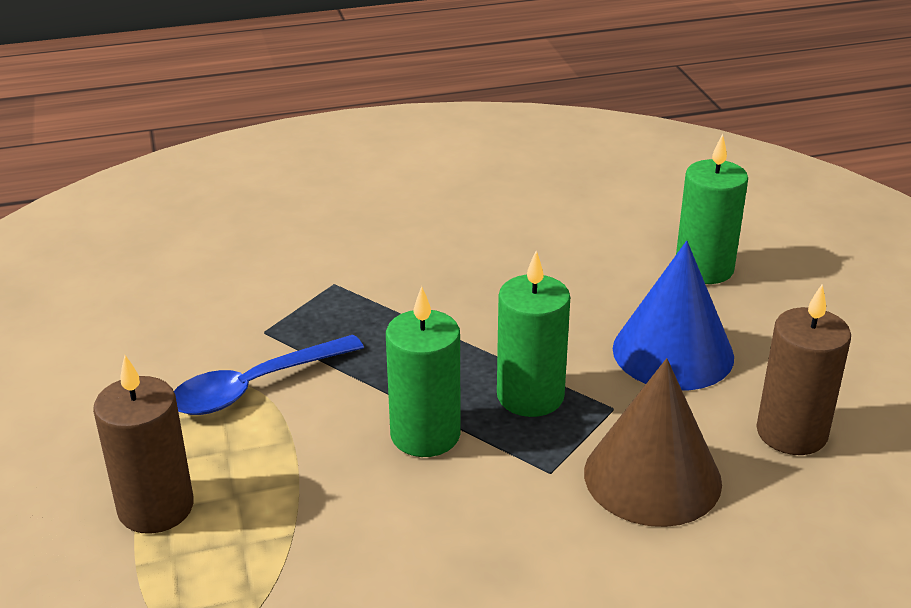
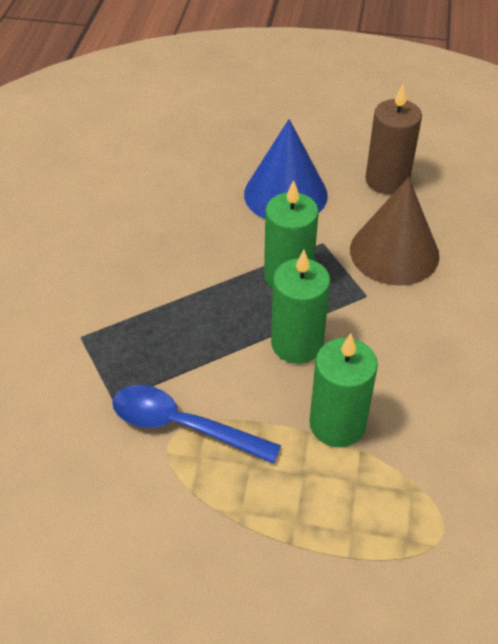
camera: 65 degrees left, 15 degrees up
(156, 507) = (292, 529): brown candle -> none
(255, 386) = (183, 426): blue spoon -> blue spoon turned 120 degrees clockwise
(704, 269) = (210, 143): green candle -> green candle (337, 424)

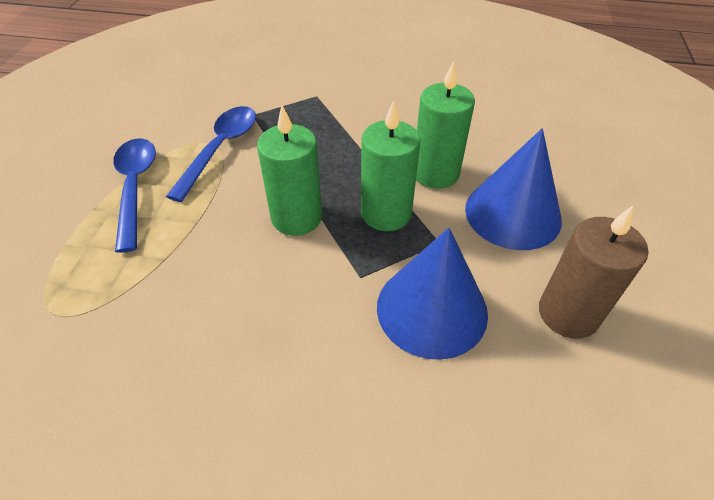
camera: 90 degrees right, 0 degrees up
(253, 505) = (135, 188): none -> blue spoon
(337, 424) = (197, 242): green candle -> green candle (435, 173)
(394, 252) = (432, 309): brown cone -> blue cone

